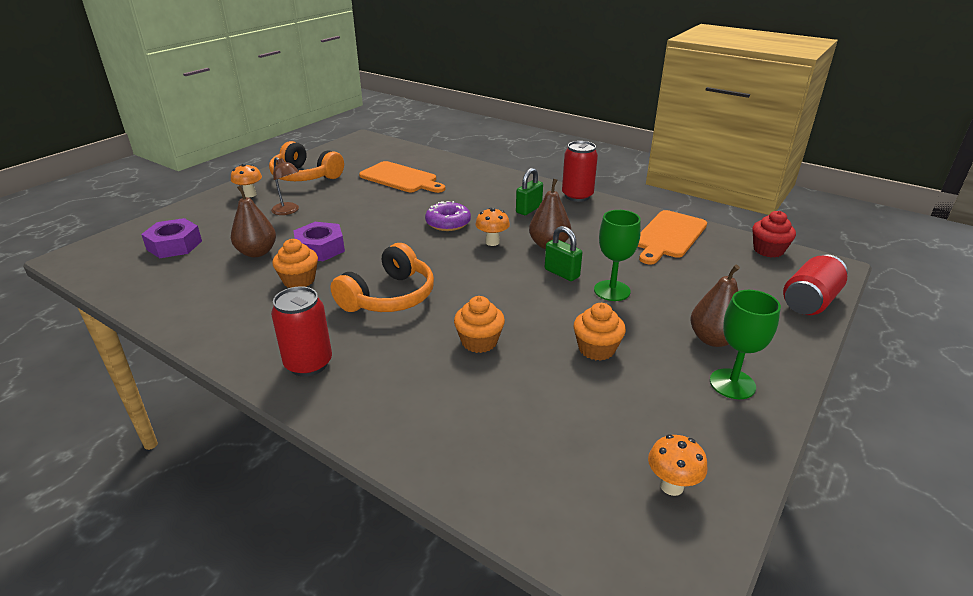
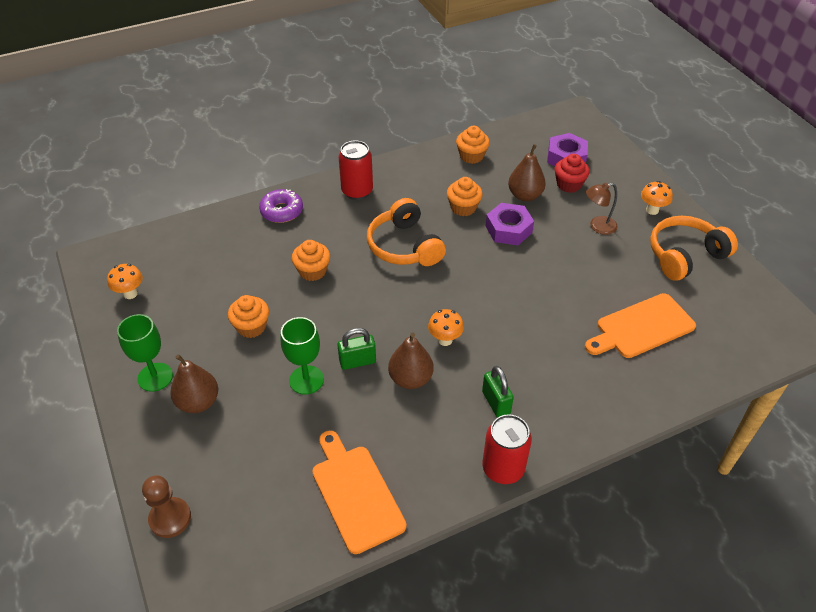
camera: 120 degrees right, 15 degrees up
(190, 301) = (471, 156): none -> orange cupcake
(448, 223) = (505, 324): purple donut -> purple donut (282, 211)
(768, 250) = (261, 569): red cupcake -> red cupcake (569, 184)
(809, 301) = (170, 518): red can -> brown pawn

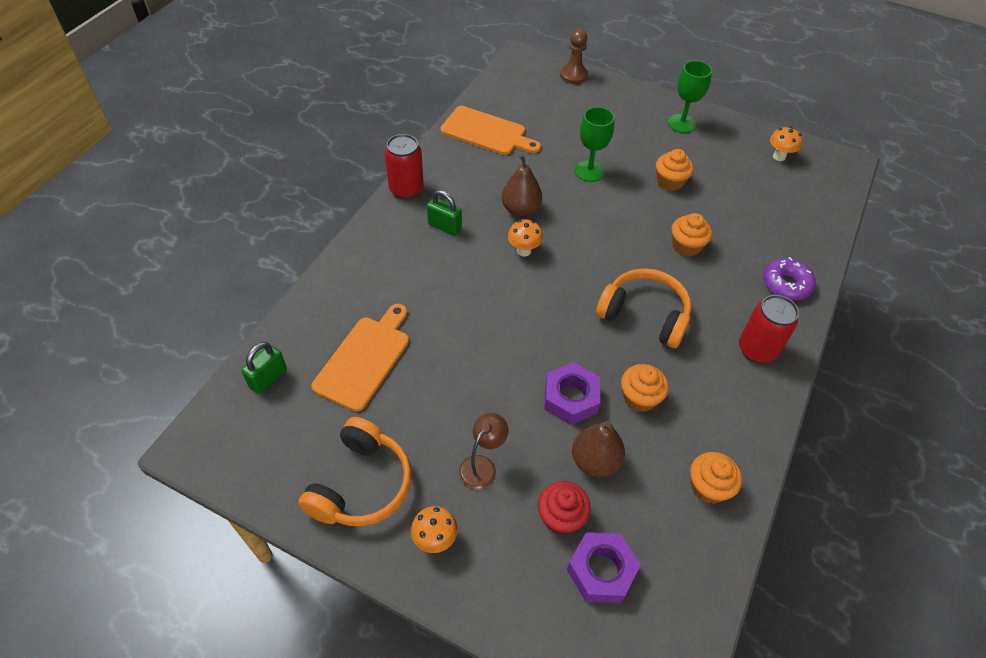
camera: 140 degrees right, 5 degrees up
(198, 402) = (636, 125): brown pear -> none
(357, 361) = (570, 200): green padlock -> green padlock (268, 378)

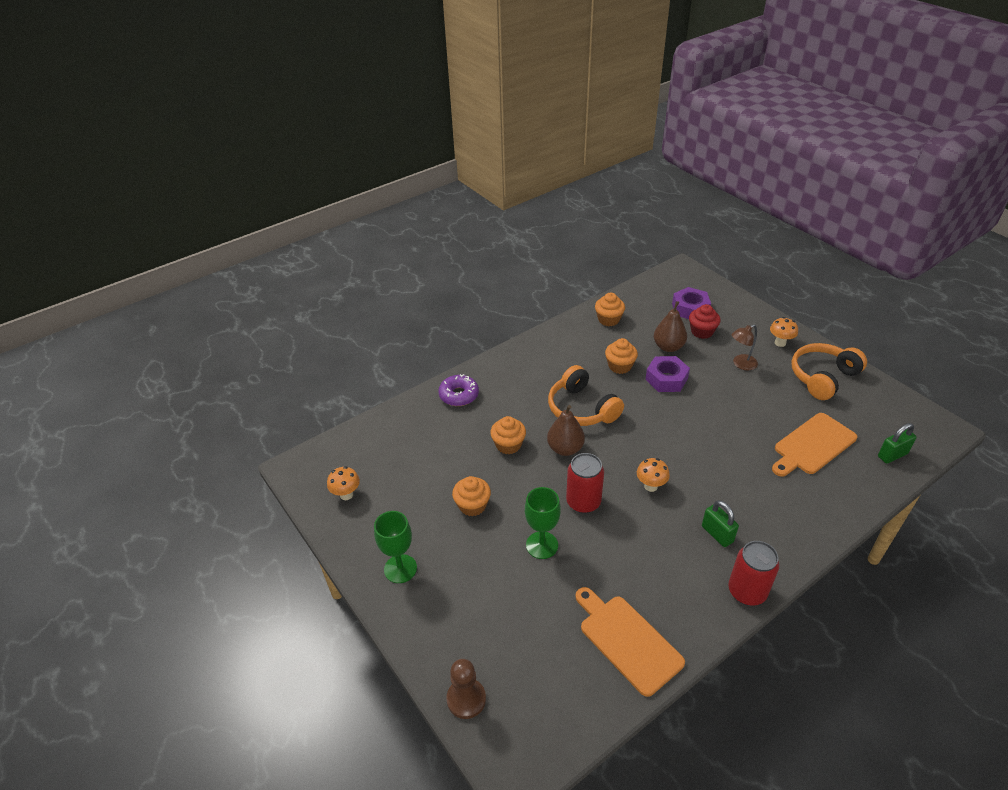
camera: 150 degrees left, 10 degrees down
(520, 209) = (634, 527): brown pear -> brown pear (565, 449)
(757, 350) = (520, 366): red can -> red can (583, 502)

